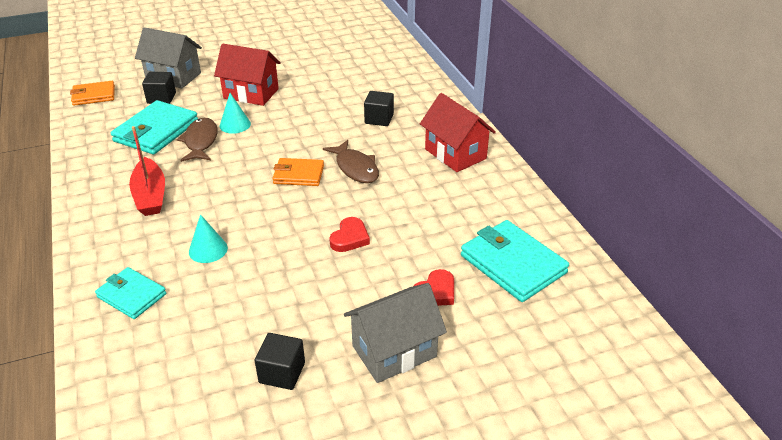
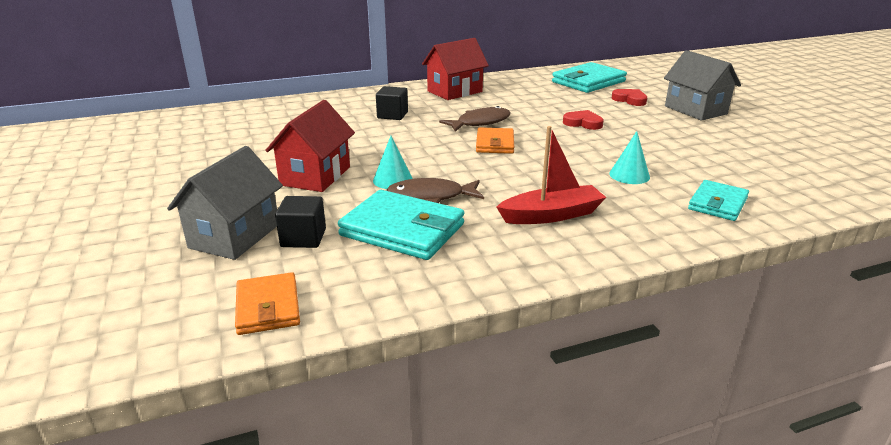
camera: 90 degrees left, 10 degrees down
(282, 373) = (746, 139): black cube -> none

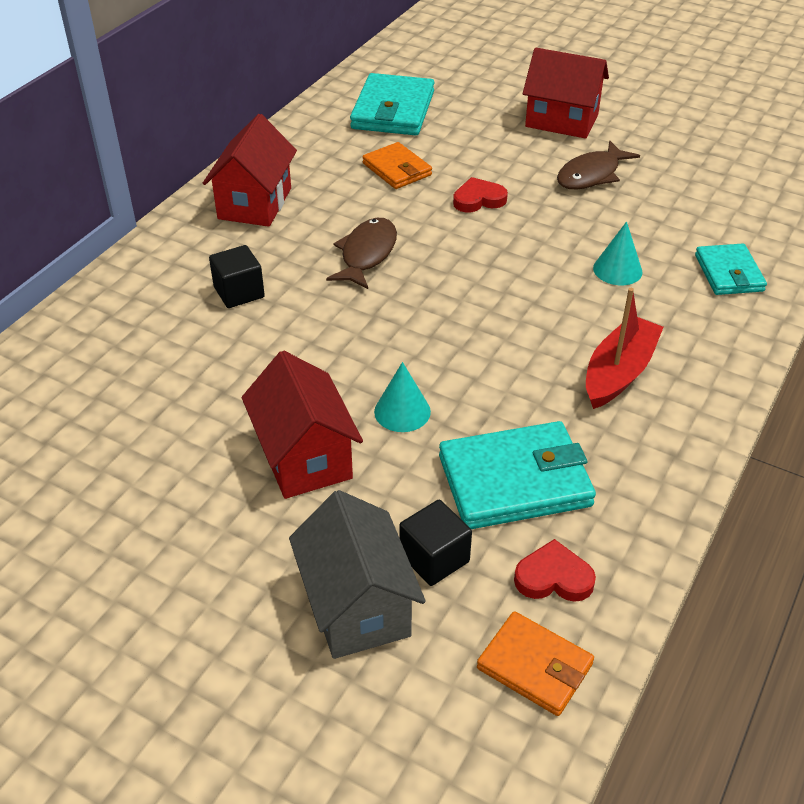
camera: 40 degrees left, 15 degrees up
(430, 197) = (477, 415): brown fish -> brown fish (591, 175)
(495, 144) = (431, 286): orange wallet -> orange wallet (397, 169)
(630, 100) = (478, 129): red heart -> red heart (553, 577)
(695, 110) = (561, 121): grey house -> red house

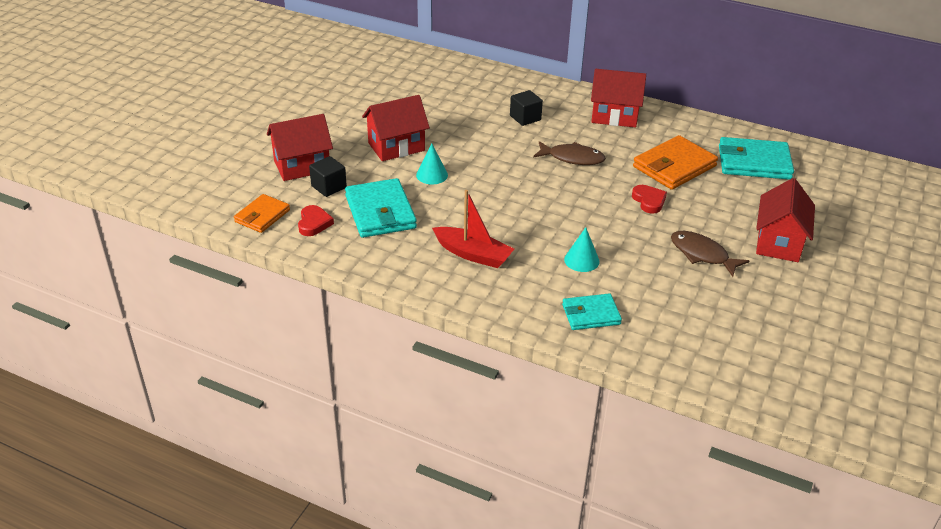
camera: 85 degrees right, 5 degrees down
(357, 606) = (302, 166): grey house -> red house
(397, 169) = (674, 166): orange wallet -> orange wallet, size x1.63

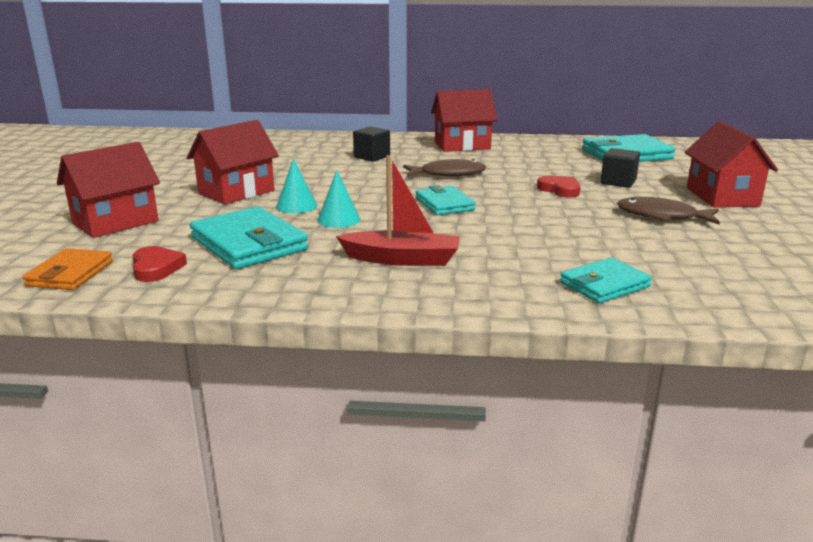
camera: 20 degrees left, 15 degrees down
(329, 187) = (163, 234): black cube -> black cube (618, 182)
(542, 198) = (444, 204): none -> turquoise wallet
(581, 260) = (539, 242): turquoise cone -> turquoise cone (338, 219)
(674, 166) = (556, 166): orange wallet -> none

